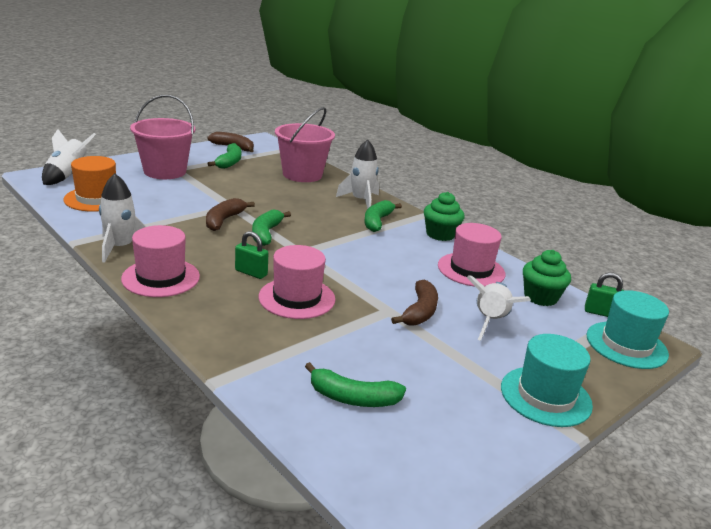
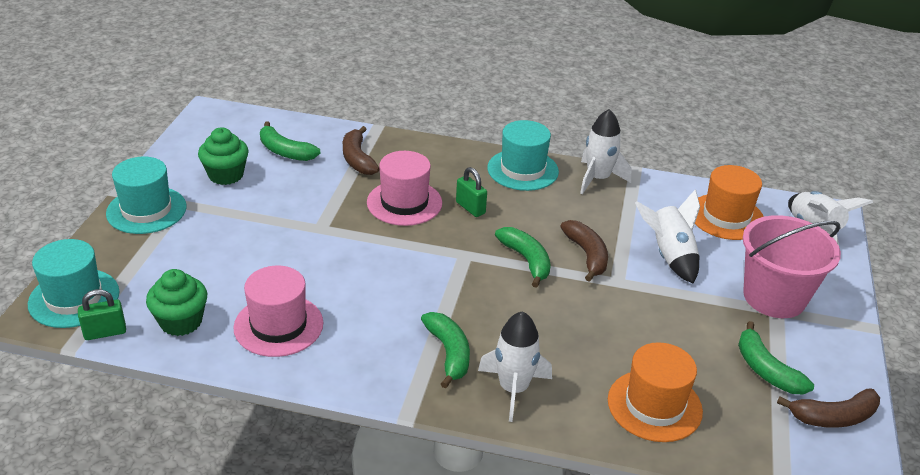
camera: 145 degrees right, 10 degrees up
(161, 277) = (522, 170): pink hat -> turquoise hat
(251, 273) = (470, 208): green padlock -> green padlock turned 60 degrees clockwise
(302, 175) = (654, 405): pink bucket -> orange hat
(353, 398) = (285, 151): green banana -> green banana turned 120 degrees counterclockwise
(419, 311) = (293, 240): brown banana -> brown banana (357, 159)
(440, 234) = (356, 374): green cupcake -> green cupcake (226, 175)
(490, 321) = (221, 261): white rocket -> white rocket (669, 256)

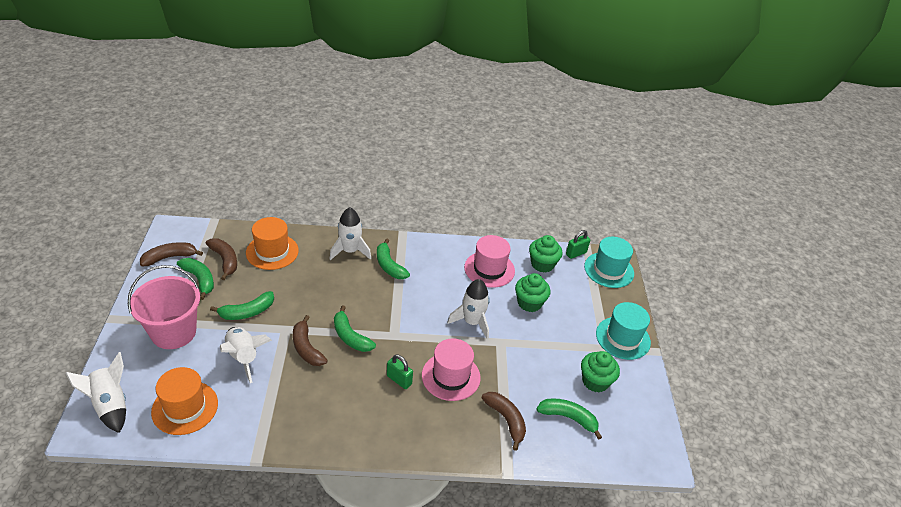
camera: 165 degrees right, 5 degrees up
(246, 268) = (529, 303): none -> green cupcake
(522, 170) = (362, 434): turquoise hat -> none
(598, 179) = (294, 435): white rocket -> white rocket (472, 322)
(676, 310) = (247, 312): none -> green banana
(734, 399) = (225, 260): none -> brown banana

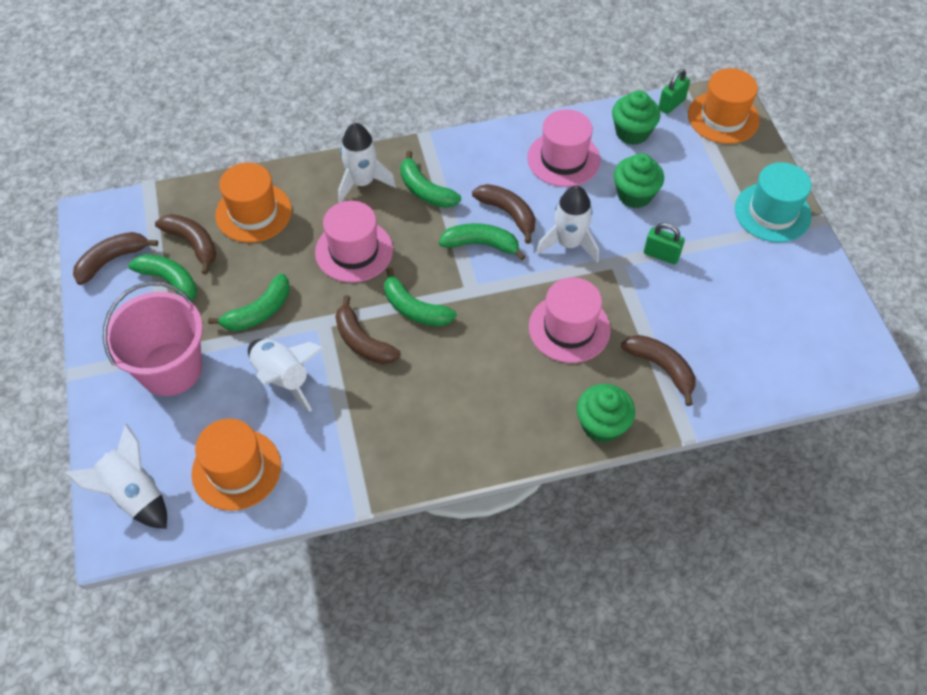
camera: 10 degrees left, 15 degrees up
(326, 290) = (354, 251): none -> pink hat
(399, 380) = (503, 352): green padlock -> green padlock (661, 255)
(438, 293) = (508, 214): none -> brown banana
(568, 418) = (739, 343): green banana -> green banana (481, 244)
(595, 381) = (756, 283): green cupcake -> green cupcake (602, 425)
(609, 270) = (723, 117): turquoise hat -> orange hat

